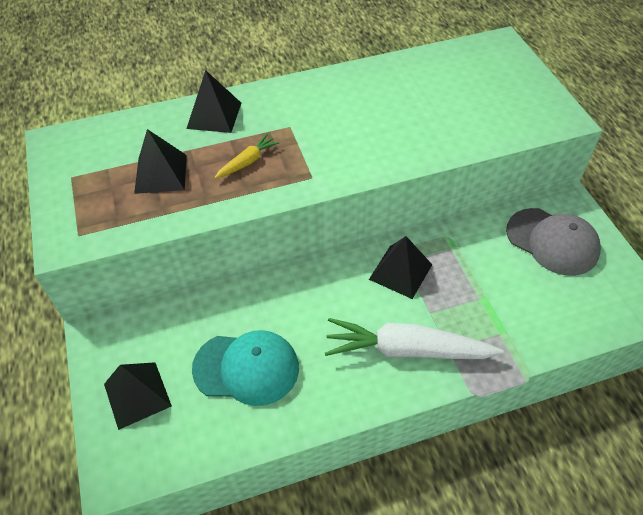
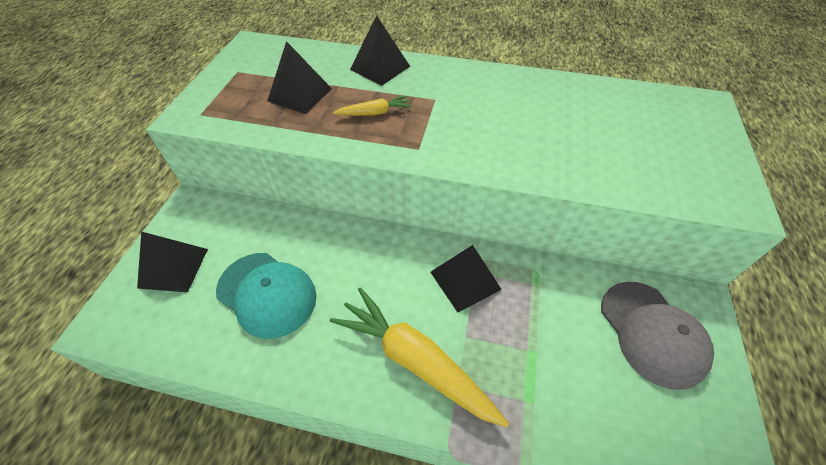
camera: 30 degrees right, 0 degrees up
(407, 350) = (415, 360): white carrot -> yellow carrot

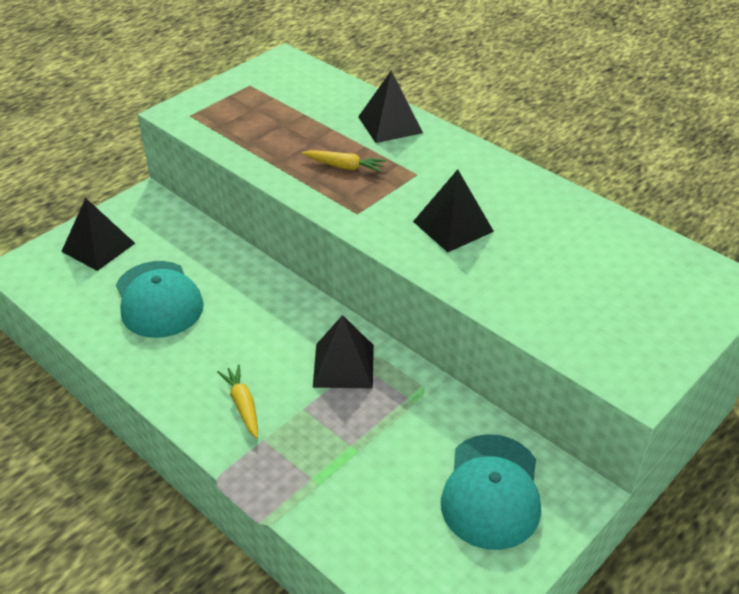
camera: 30 degrees right, 10 degrees down
(299, 94) = (289, 126): black pyramid -> black pyramid (453, 226)
(415, 360) = (243, 405): yellow carrot -> yellow carrot, size x0.48
(652, 333) = (491, 491): grey cap -> turquoise cap

